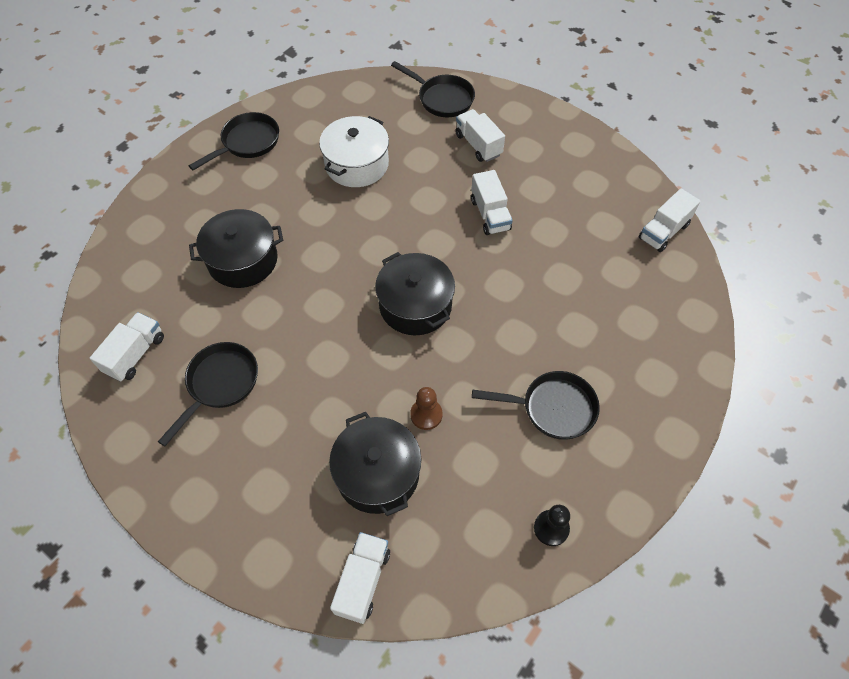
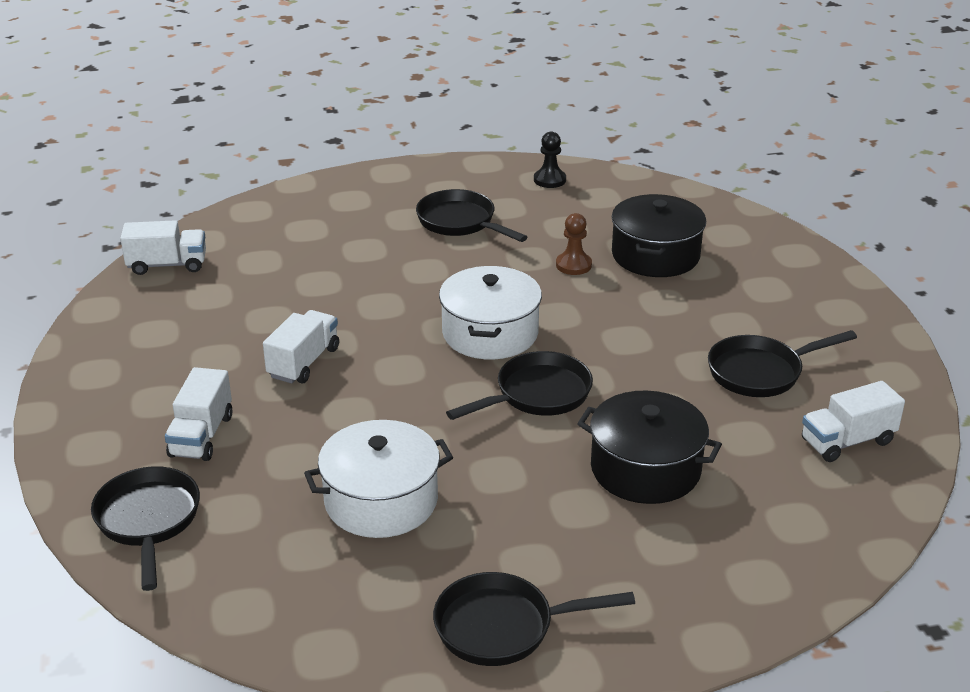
camera: 140 degrees left, 25 degrees down
(342, 274) = (537, 395): none -> black pan
(363, 581) = (723, 217): white truck -> none
(415, 305) = (490, 333): black pot -> white pot

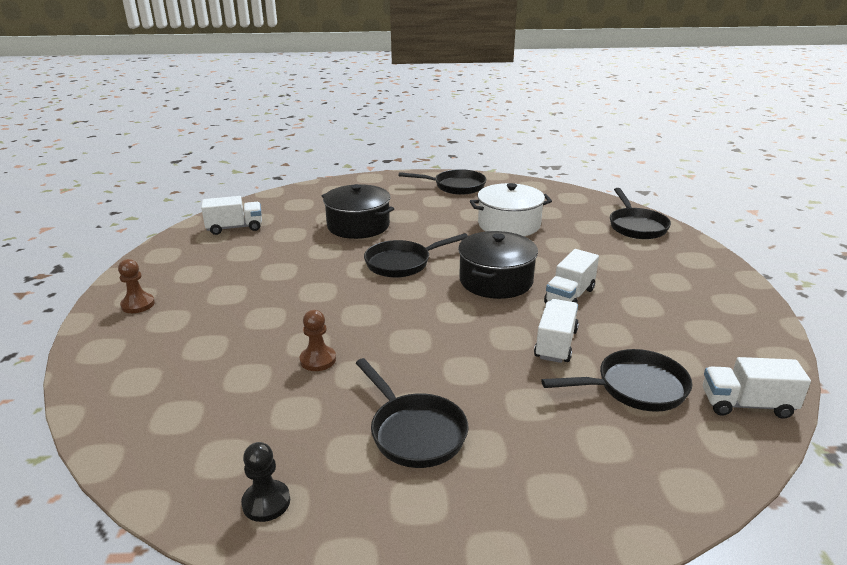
camera: 170 degrees left, 5 degrees down
(201, 436) = (626, 259): white truck -> white truck (555, 344)
(490, 333) = (421, 304): white pot -> none
(655, 255) = (231, 363): black pot -> black pot (496, 281)
(761, 372) = (244, 263): black pan -> black pan (635, 388)
(824, 302) = (138, 304): none -> brown pawn

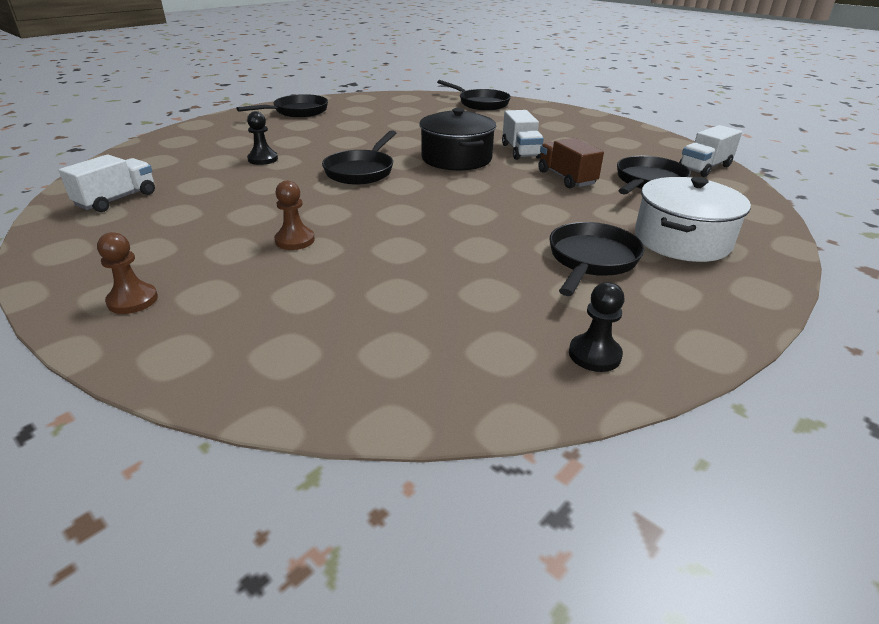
camera: 45 degrees left, 5 degrees up
(318, 360) = (431, 255): brown pawn -> brown pawn (295, 240)
(358, 226) = (263, 159): black pot -> black pawn
(414, 432) = (591, 260): black pan -> black pan turned 75 degrees counterclockwise
(509, 224) = (394, 124): white pot -> white pot (682, 240)
(555, 344) = (566, 178): white truck -> brown truck

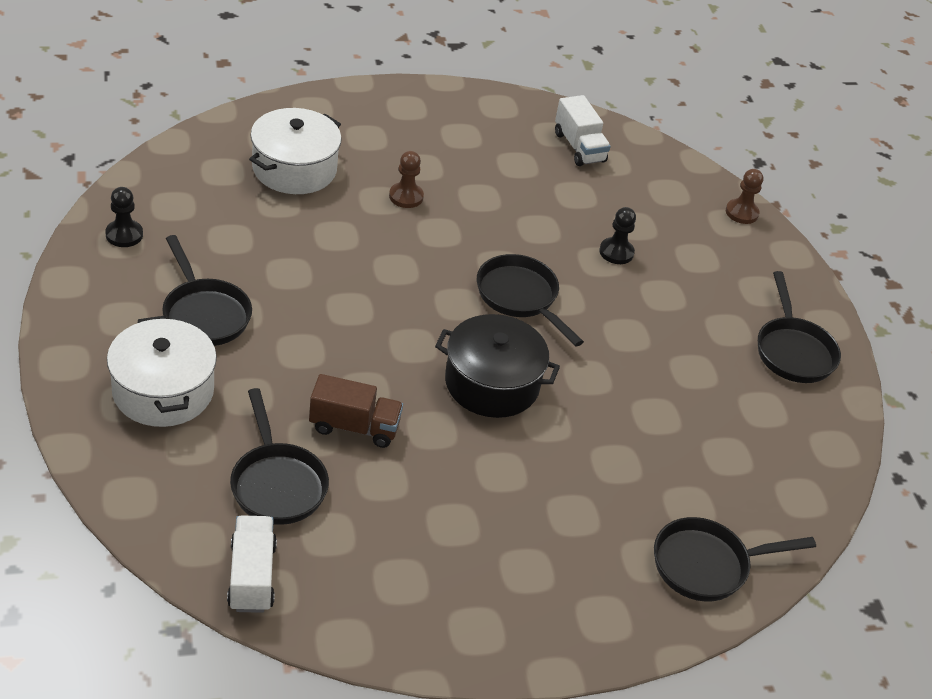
camera: 120 degrees right, 10 degrees up
(132, 300) = (391, 112): brown pawn -> brown pawn (741, 213)
(325, 310) = (294, 168): none -> white pot
(520, 151) = (465, 452): white truck -> none

